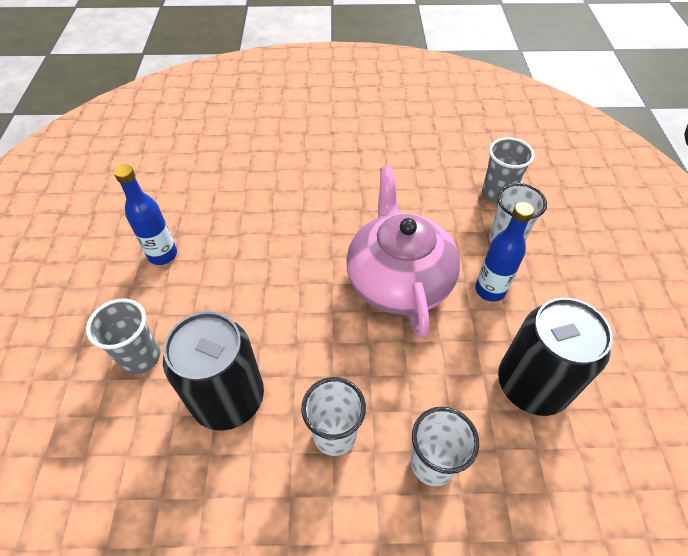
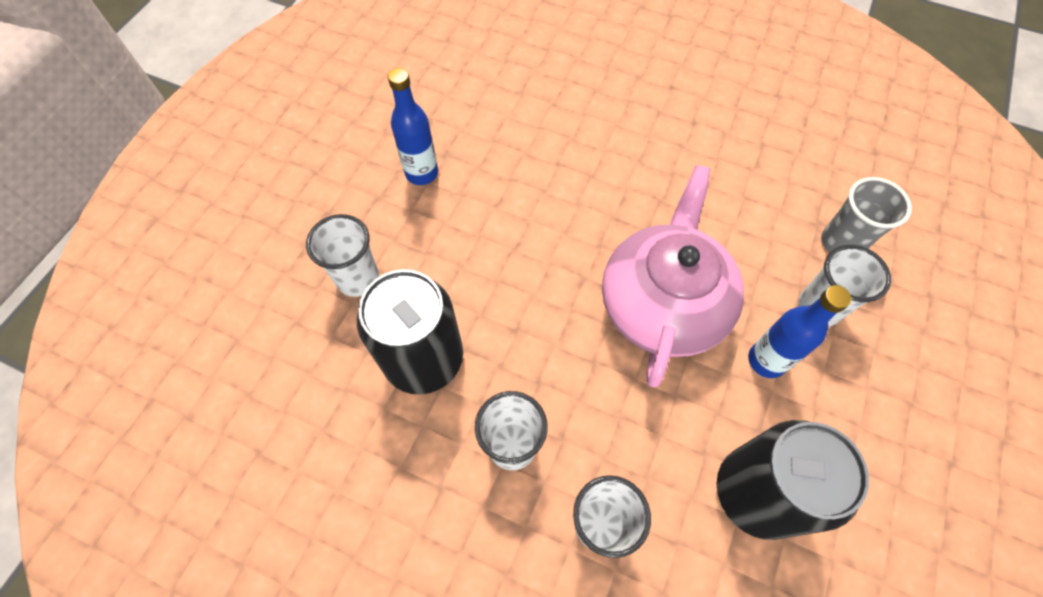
camera: 25 degrees right, 10 degrees up
(141, 357) = (358, 279): grey cup -> white cup

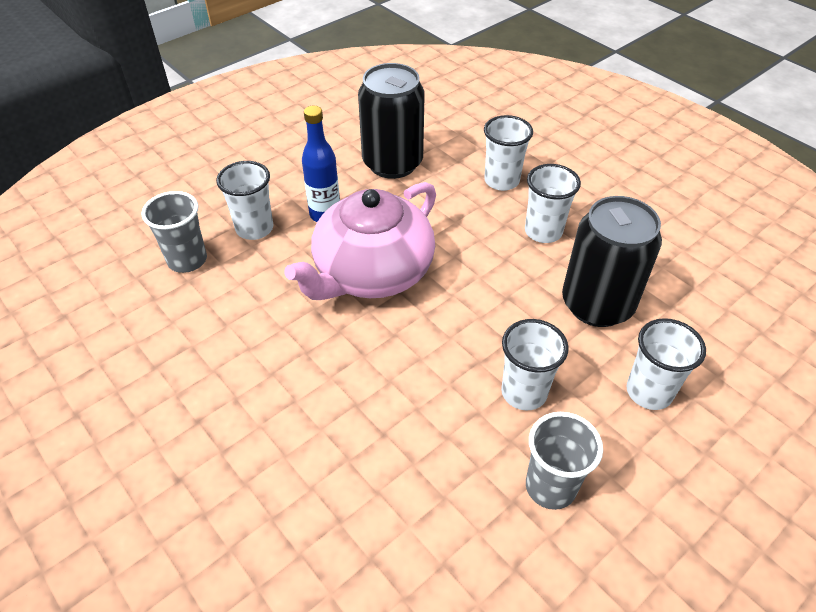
camera: 155 degrees left, 15 degrees down
(422, 173) = (550, 487): blue bottle -> grey cup
(465, 236) = (524, 392): none -> white cup

